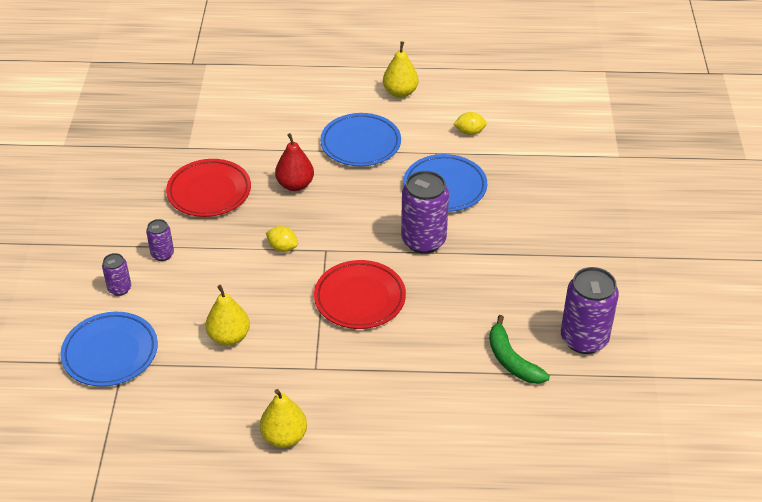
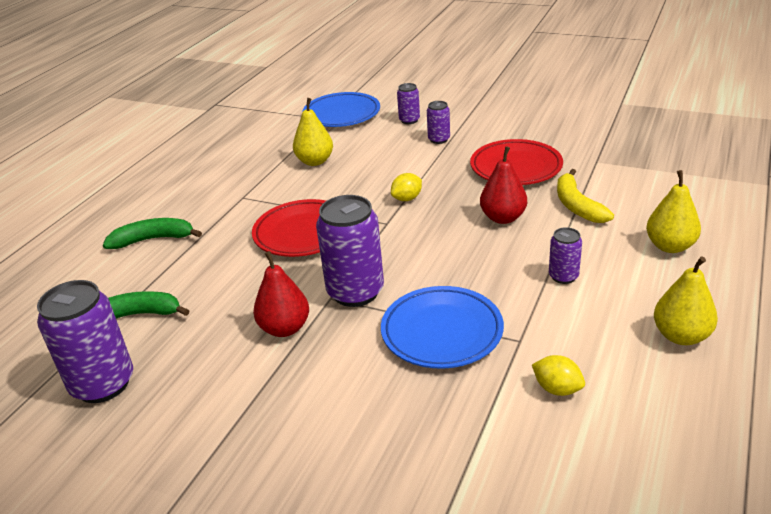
camera: 115 degrees right, 10 degrees down
(264, 149) = (577, 206): none -> yellow banana
(284, 437) = (190, 175): yellow pear -> yellow pear (670, 246)
(360, 144) = (563, 276): blue plate -> purple can
(410, 405) = (153, 239): none -> green banana
(469, 132) = (557, 389): yellow lemon -> yellow lemon turned 75 degrees counterclockwise
(480, 264) = (285, 328): none -> red pear

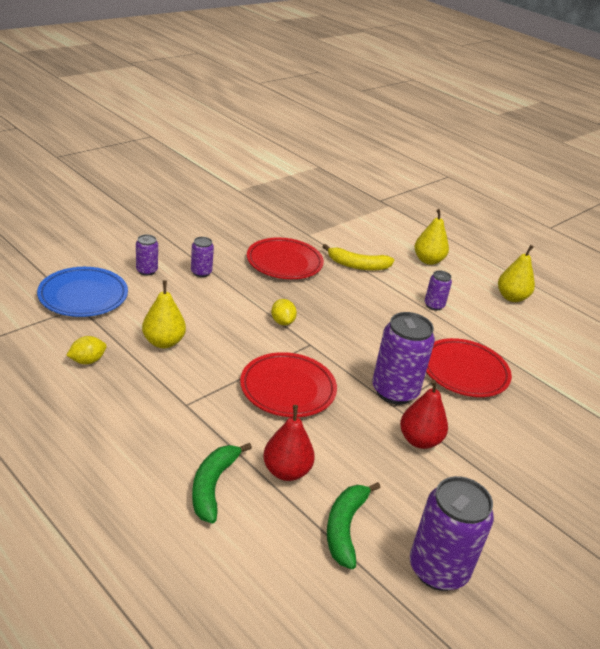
camera: 75 degrees left, 0 degrees up
(442, 332) = (464, 372): blue plate -> red plate
(503, 218) = (348, 296): red pear -> red pear (286, 471)
(557, 389) = (538, 354): yellow lemon -> yellow lemon (87, 361)

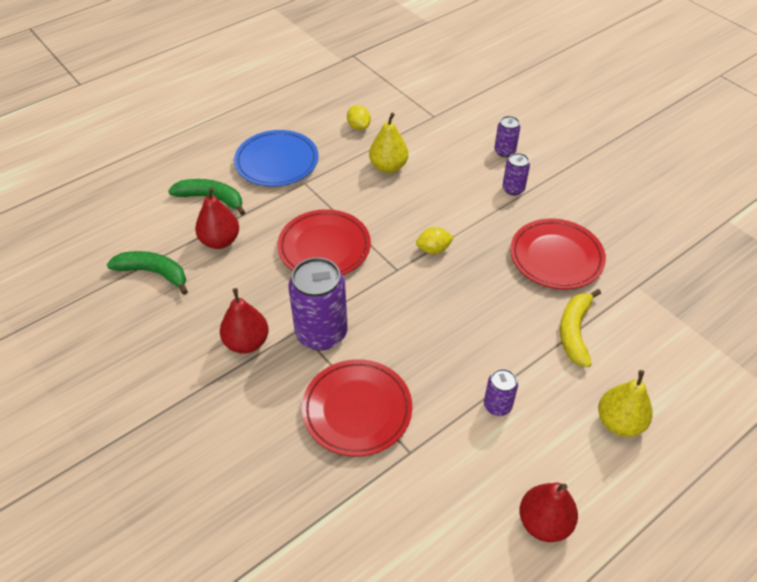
camera: 100 degrees right, 15 degrees up
(83, 296) = (450, 116): blue plate -> blue plate (277, 162)
(438, 569) = (98, 328): purple can -> none
(511, 297) = (544, 522): yellow pear -> red pear

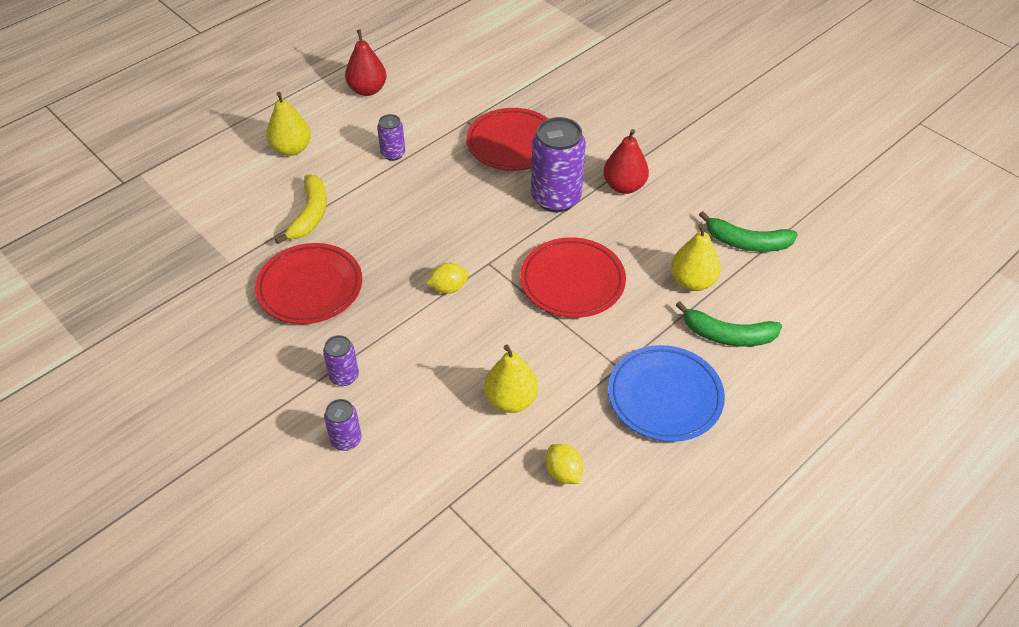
camera: 175 degrees right, 0 degrees up
(220, 241) = (692, 281): red pear -> yellow pear

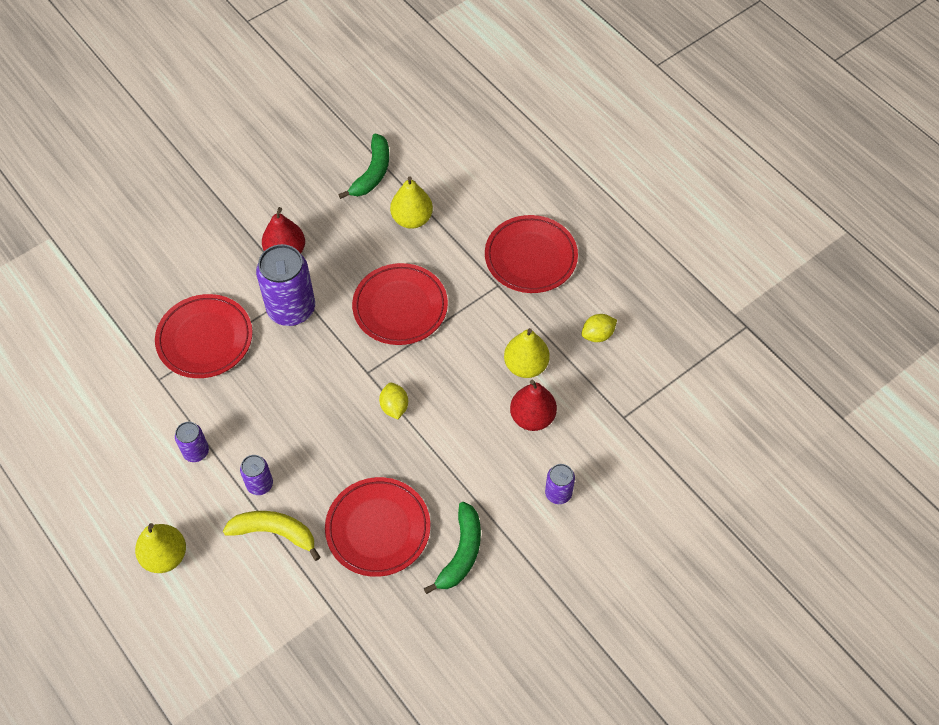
camera: 85 degrees left, 10 degrees up
(344, 376) = (489, 496): purple can -> purple can (260, 484)
(367, 90) = (79, 477): red pear -> red pear (532, 417)
(665, 397) = (530, 257): blue plate -> red plate
(728, 335) = (473, 205): green banana -> green banana (461, 552)

